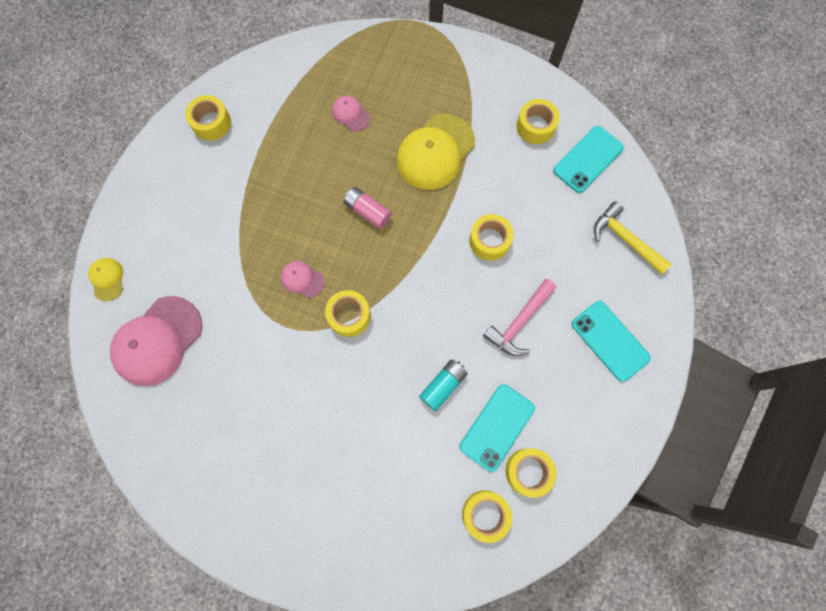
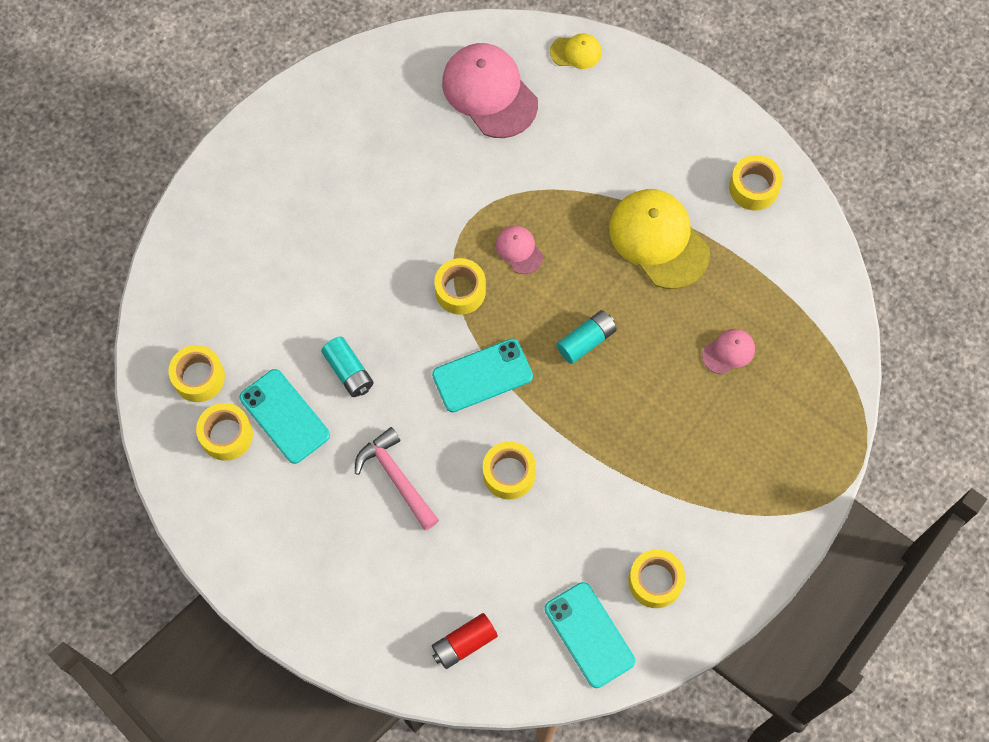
camera: 105 degrees right, 5 degrees down
(302, 279) = (519, 250): pink cap -> pink cap turned 75 degrees counterclockwise
(367, 212) = (586, 341): pink battery -> turquoise battery
(435, 152) = (648, 442): yellow cap -> yellow cap (658, 240)
(609, 341) = (342, 576): turquoise phone -> turquoise phone (482, 375)
(625, 239) = (464, 643): yellow hammer -> red battery

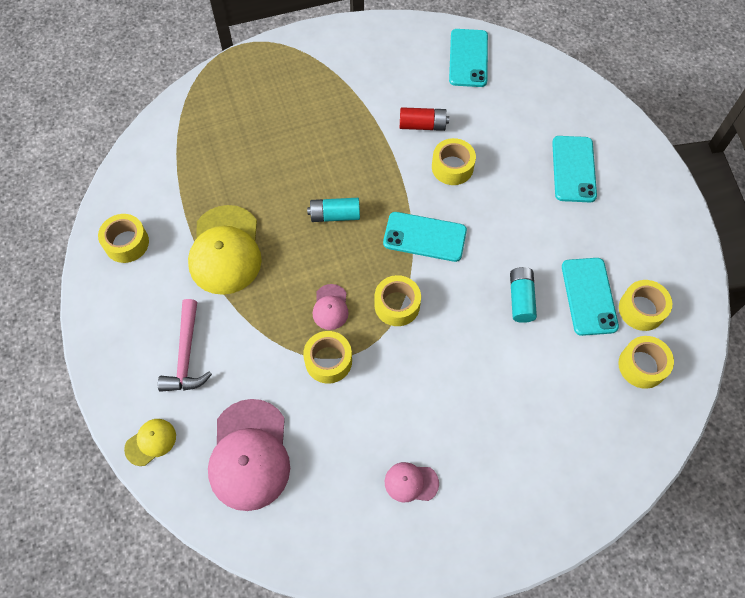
camera: 145 degrees left, 5 degrees down
(380, 557) = (573, 169): none -> turquoise phone
(396, 478) = (531, 208): pink hammer -> pink hammer (186, 355)
(464, 643) = (549, 95): red battery -> red battery (422, 125)
(576, 52) = (151, 442): yellow cap -> yellow cap turned 105 degrees clockwise
(655, 581) = (407, 61): yellow tape -> yellow tape (328, 361)
(728, 352) = (247, 152): pink cap -> pink cap (411, 482)

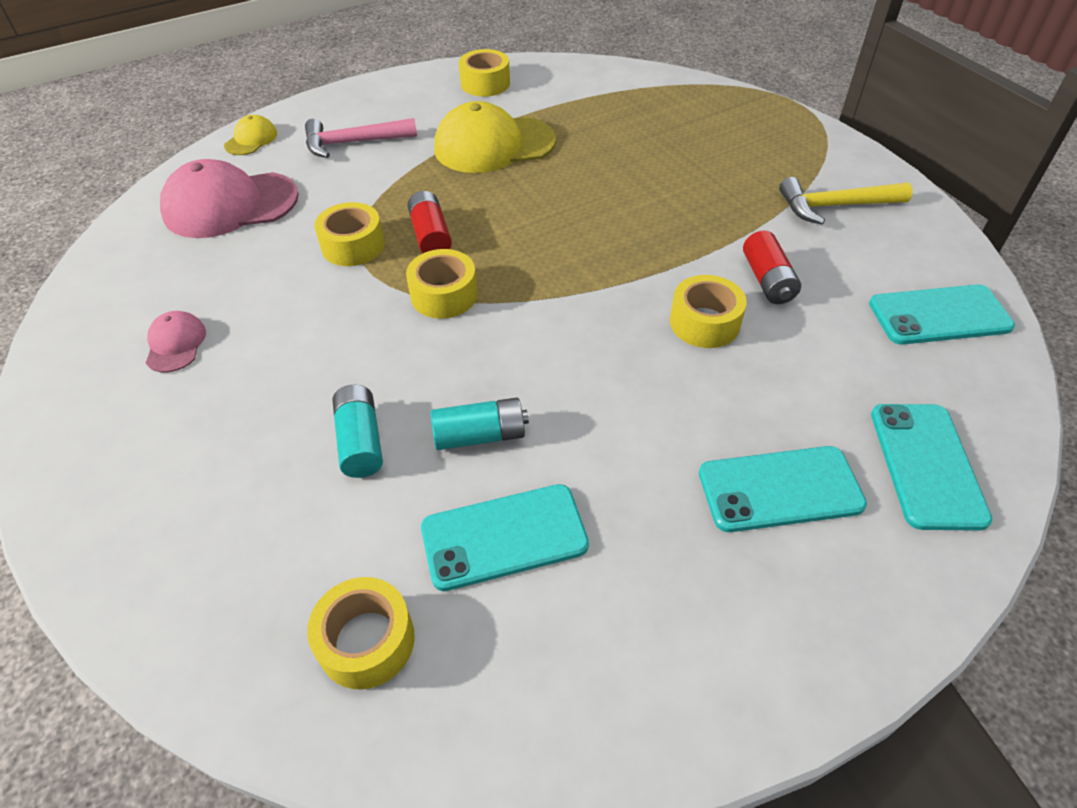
camera: 80 degrees right, 15 degrees down
(151, 442) = (251, 139): yellow cap -> yellow cap turned 105 degrees counterclockwise
(330, 307) = (430, 236): pink cap -> red battery
(335, 215) = (571, 219): turquoise battery -> turquoise battery (360, 441)
(361, 68) = (835, 206): none -> yellow hammer
(424, 237) = (564, 308): turquoise phone -> turquoise phone (926, 465)
(641, 309) = (492, 633): yellow tape -> none

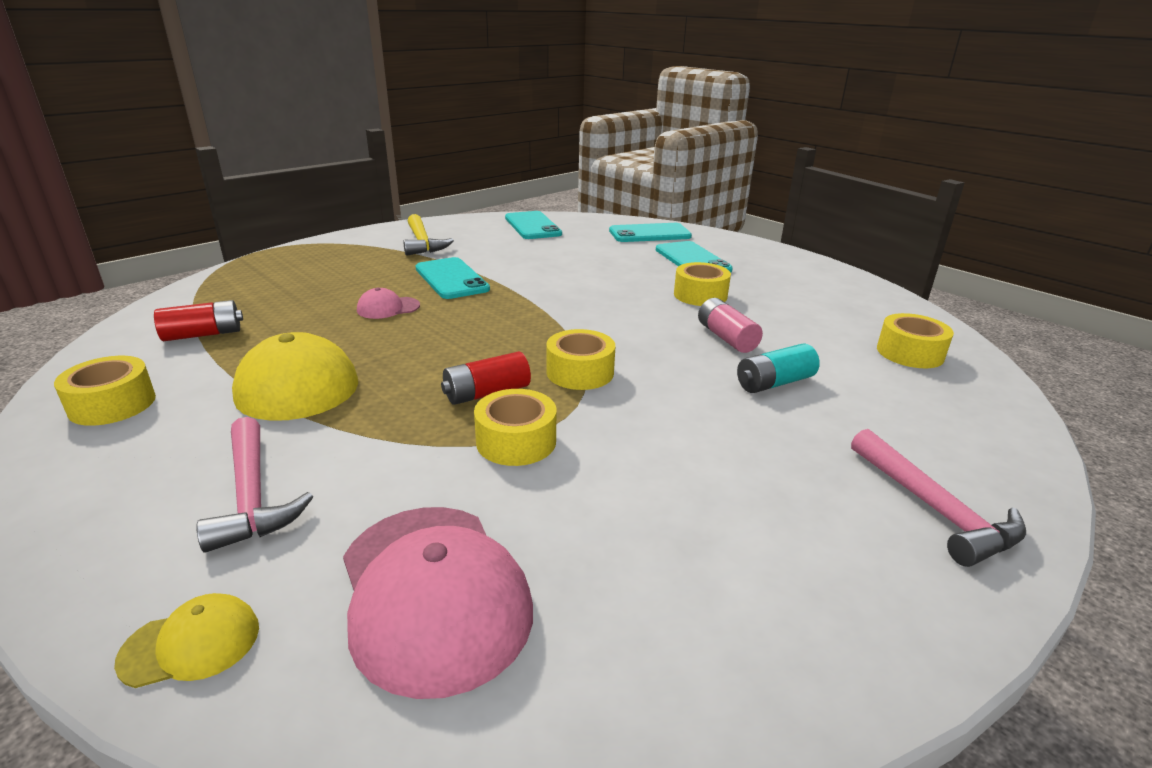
camera: 105 degrees left, 20 degrees down
(121, 470) = (934, 509): none -> pink hammer
(176, 344) = (753, 537): pink cap -> pink cap (388, 308)
(251, 139) = (191, 644): yellow cap -> yellow cap turned 150 degrees clockwise
(480, 435) = (726, 338): turquoise battery -> pink battery
(504, 537) = (796, 322): turquoise phone -> turquoise phone (451, 279)
(704, 323) = (567, 277): yellow tape -> yellow tape (700, 295)
(767, 280) = (514, 261): red battery -> red battery (203, 334)

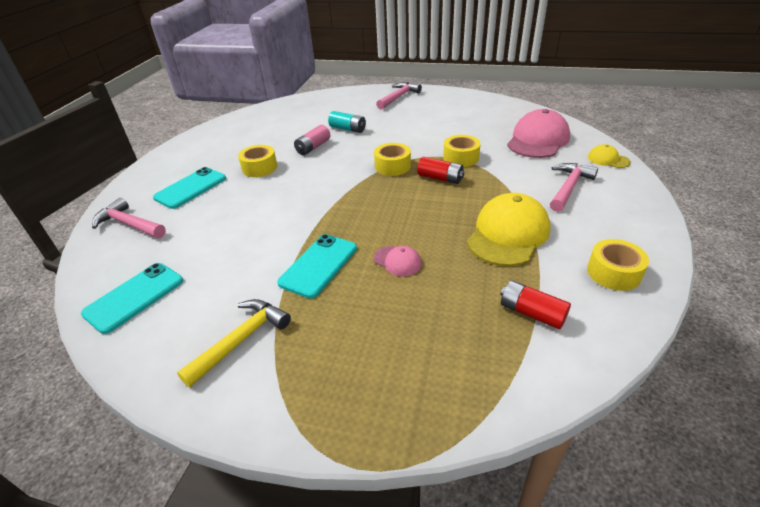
camera: 120 degrees left, 10 degrees up
(649, 234) = (129, 224): turquoise phone -> pink hammer
(910, 353) = (286, 113): yellow tape -> none

